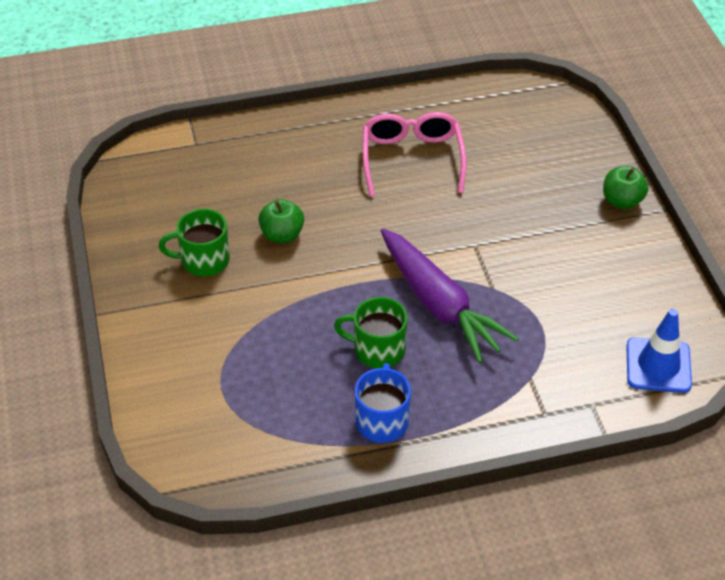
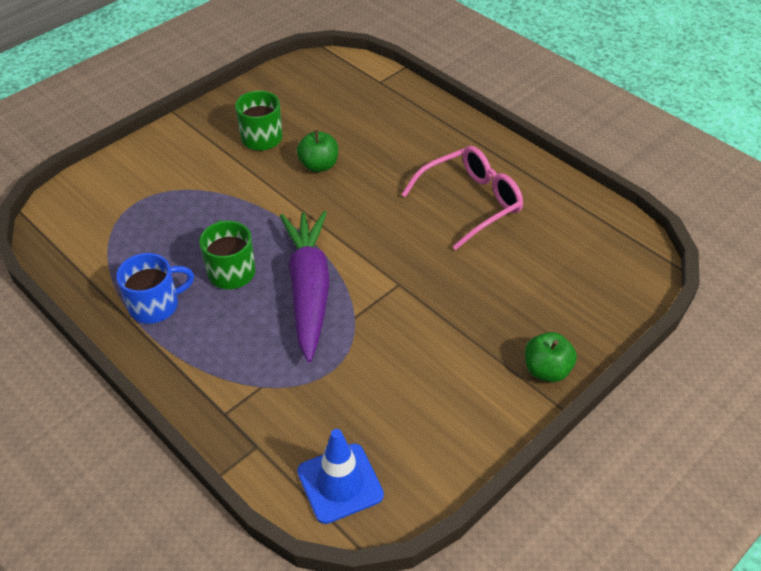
camera: 60 degrees right, 0 degrees up
(439, 305) = (309, 289): purple carrot -> purple carrot turned 150 degrees clockwise

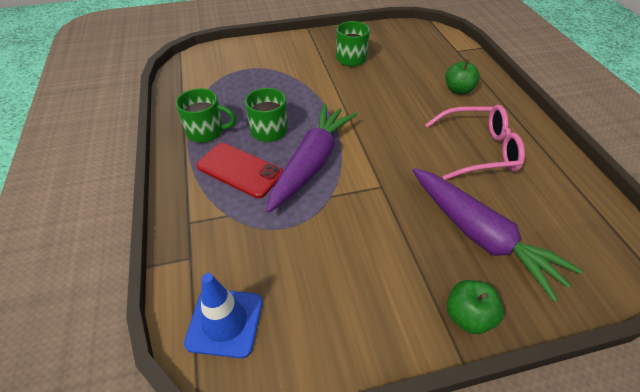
camera: 30 degrees right, 0 degrees up
(155, 305) = (206, 131): blue mug -> green mug
(234, 333) = (239, 170): none -> red phone
(319, 165) = (378, 86): green apple -> green apple (458, 90)
(520, 293) = (481, 236): none -> purple carrot

